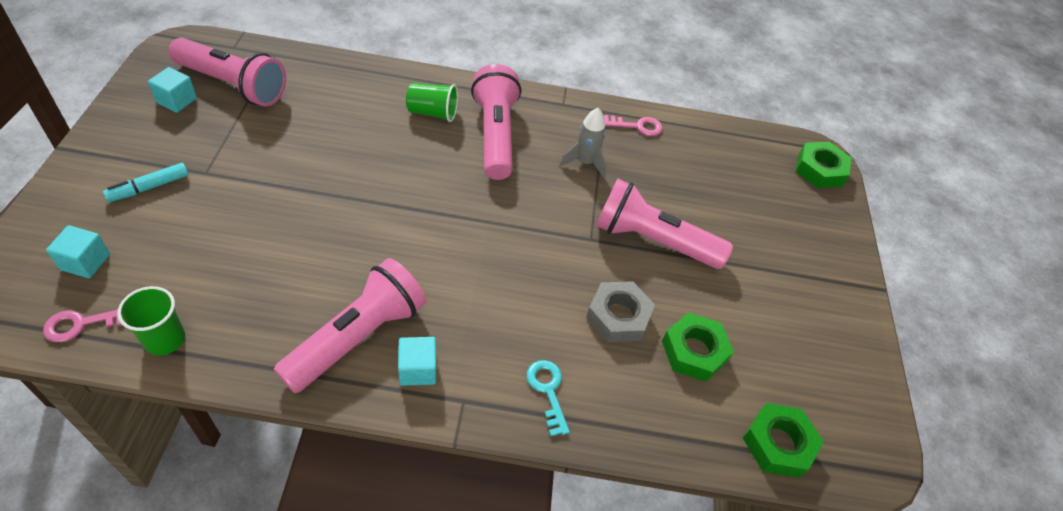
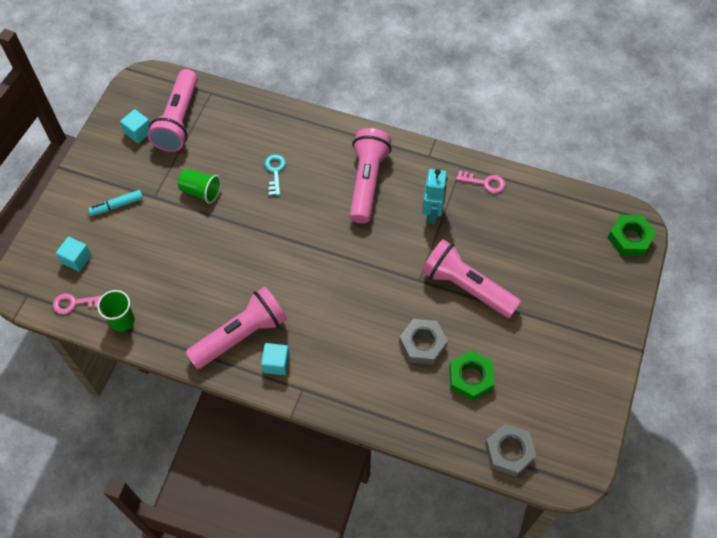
camera: 20 degrees right, 10 degrees up
(233, 85) = (179, 120): pink flashlight -> pink flashlight turned 60 degrees clockwise
(432, 113) = (322, 157): green cup -> green cup (201, 191)
(547, 391) = (359, 391): turquoise key -> turquoise key (275, 171)
(585, 162) = (432, 213): grey rocket -> turquoise robot
(778, 444) = (509, 452): green nut -> grey nut

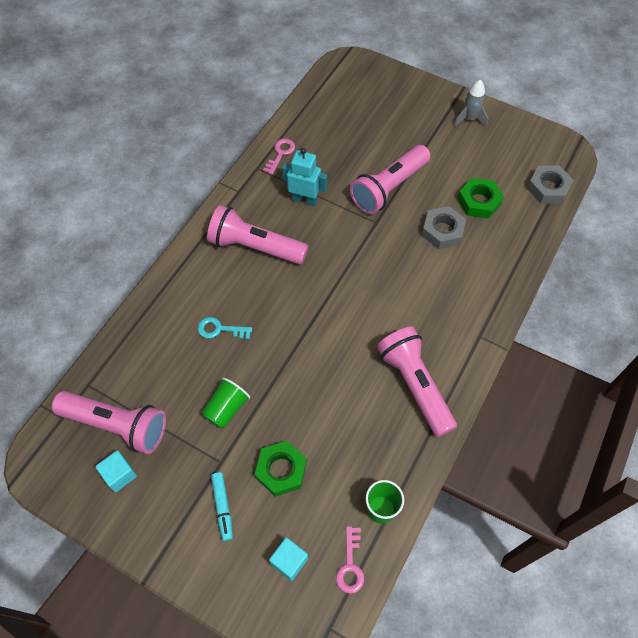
camera: 80 degrees left, 0 degrees up
(276, 363) = (450, 356): turquoise cube -> none
(590, 359) = (469, 119): none -> grey rocket
(629, 238) = (360, 69): green nut -> green nut (281, 470)

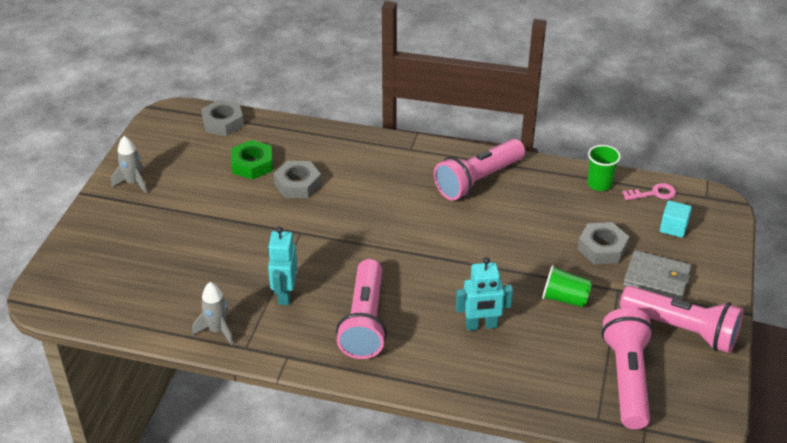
camera: 105 degrees left, 20 degrees down
(119, 474) = (673, 360): turquoise cube -> none
(220, 329) = (481, 325): turquoise key -> turquoise robot
(222, 507) = (657, 278): turquoise marker -> grey wallet
(280, 154) = (217, 330): pink key -> grey rocket
(281, 470) = (602, 248): green nut -> grey nut
(389, 188) = (250, 230): pink flashlight -> pink flashlight (682, 329)

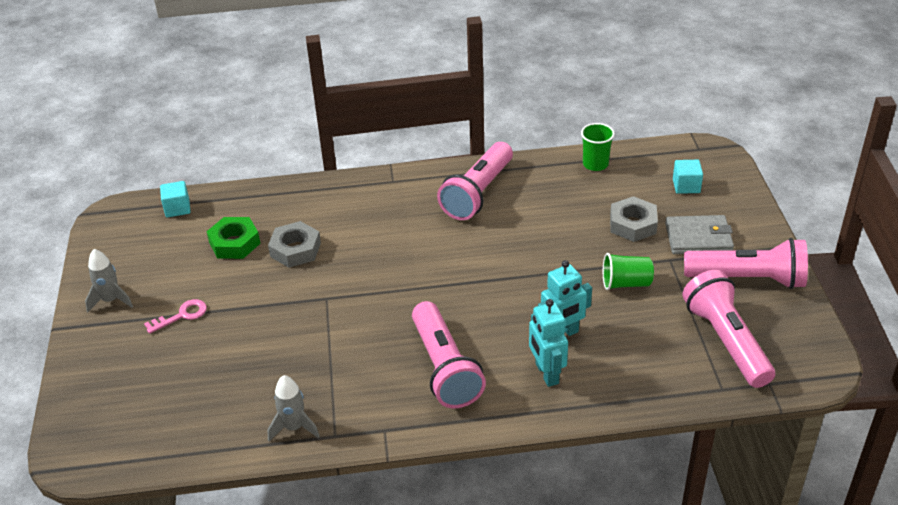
camera: 20 degrees left, 0 degrees up
(223, 122) = (177, 208): grey nut -> turquoise cube
(285, 294) = (345, 366): turquoise robot -> turquoise robot (546, 373)
(654, 193) = (650, 159): pink key -> pink key (182, 315)

